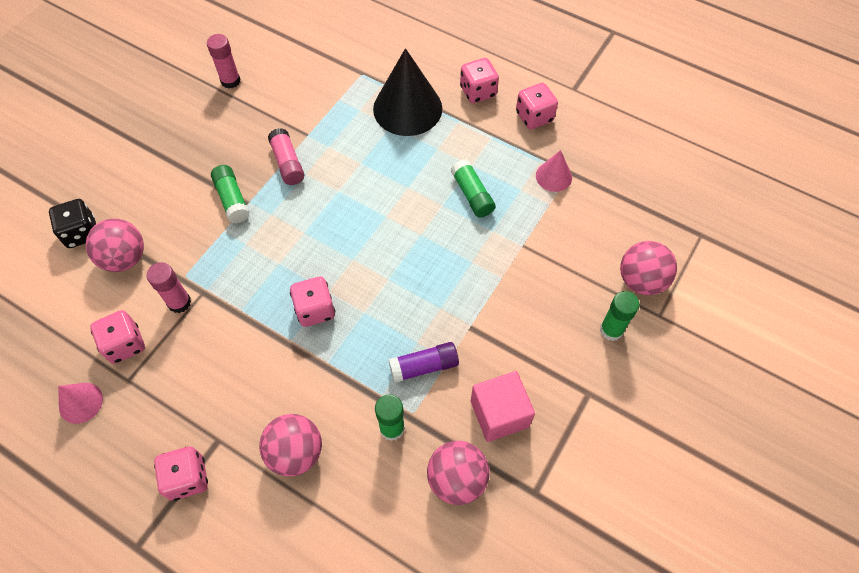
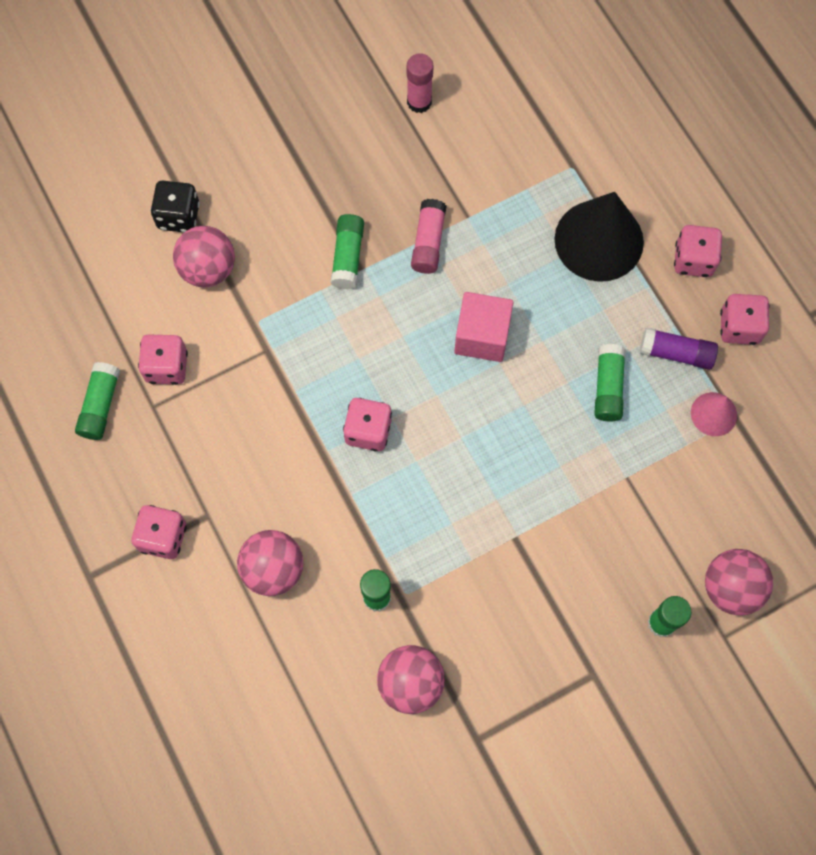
camera: 30 degrees right, 10 degrees up
(80, 402) = (100, 406): pink cone -> green glue stick
(179, 302) = (239, 349): pink glue stick -> none
(424, 366) = (443, 553): purple glue stick -> purple glue stick (676, 353)
(499, 414) = (490, 643): pink cube -> pink cube (482, 336)

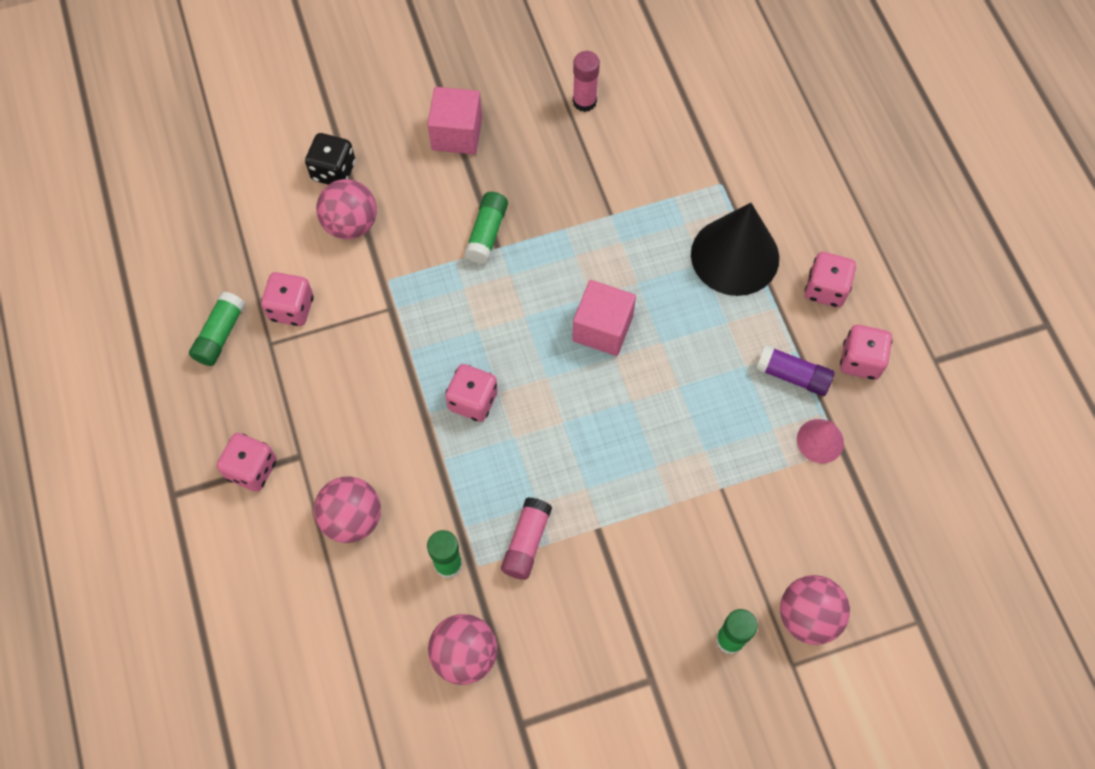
camera: 10 degrees right, 5 degrees down
(296, 156) = (457, 134): none -> pink cube
(428, 242) = (567, 232): pink glue stick -> pink glue stick (526, 542)
(608, 387) = (718, 398): green glue stick -> none

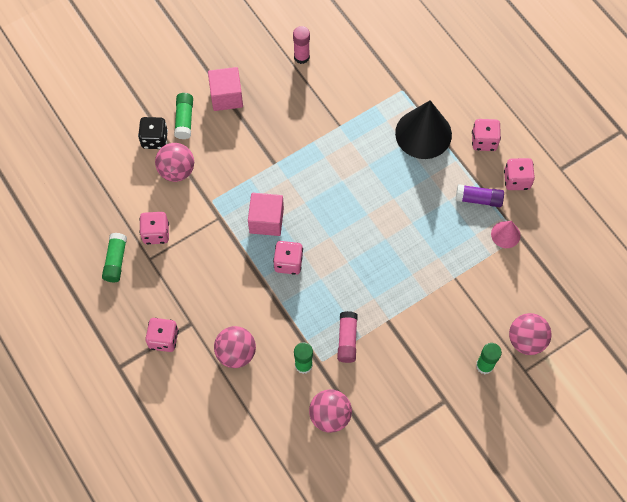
camera: 15 degrees left, 0 degrees up
(487, 233) = (265, 156): green glue stick -> green glue stick (184, 119)
(602, 328) = (355, 198): pink cube -> pink cube (266, 220)

